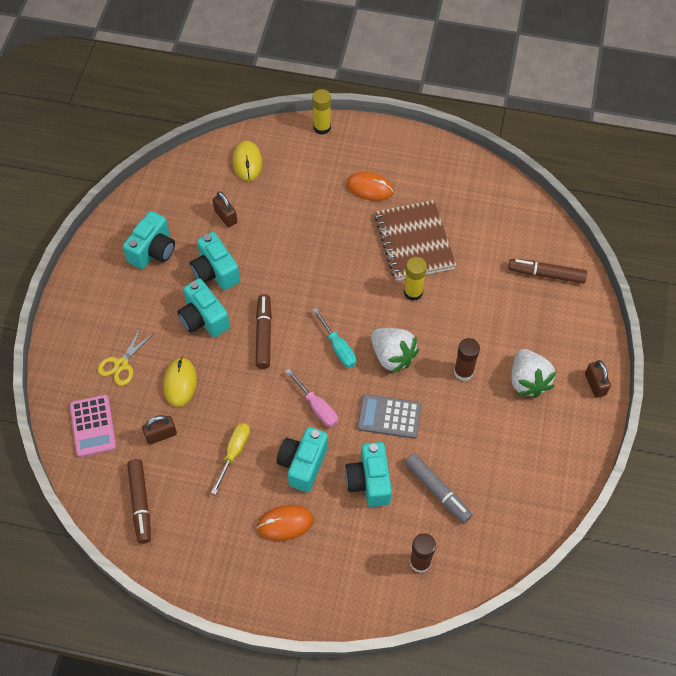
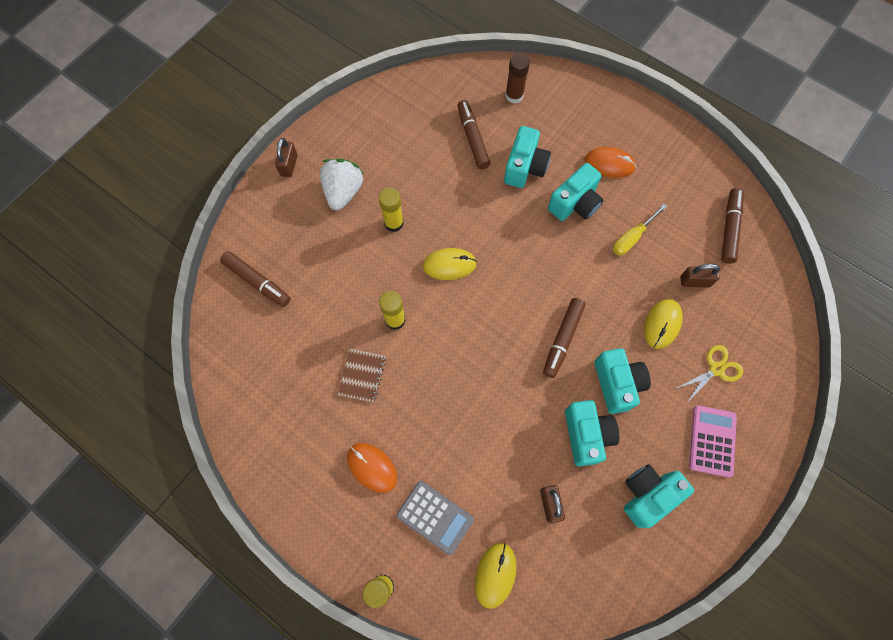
camera: 155 degrees left, 10 degrees up
(93, 426) = (758, 317): pink calculator -> pink calculator (712, 441)
(317, 407) = (541, 247): pink screwdriver -> none
(338, 347) = (496, 295): turquoise screwdriver -> none
(389, 417) = (481, 212): grey calculator -> grey calculator (435, 517)
(392, 356) = (449, 265): white strawberry -> yellow mouse
(414, 242) = (362, 376): brown notebook -> brown notebook, size x0.52
(437, 491) = (472, 138): grey marker -> brown marker
(463, 372) = (394, 223): brown glue stick -> yellow glue stick

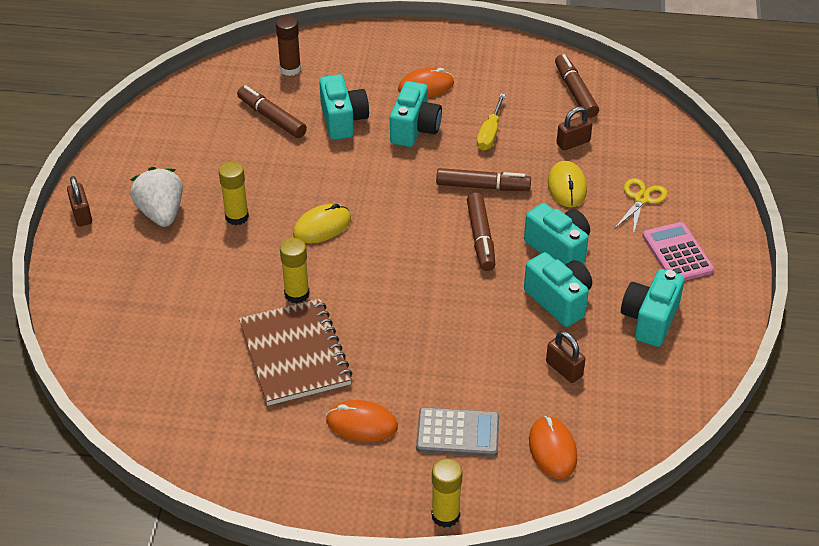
camera: 30 degrees left, 25 degrees down
(257, 282) = (117, 326): brown marker -> brown marker (483, 186)
(362, 376) = (295, 354): brown notebook -> brown notebook, size x1.91
(495, 575) = (552, 449): yellow mouse -> orange mouse

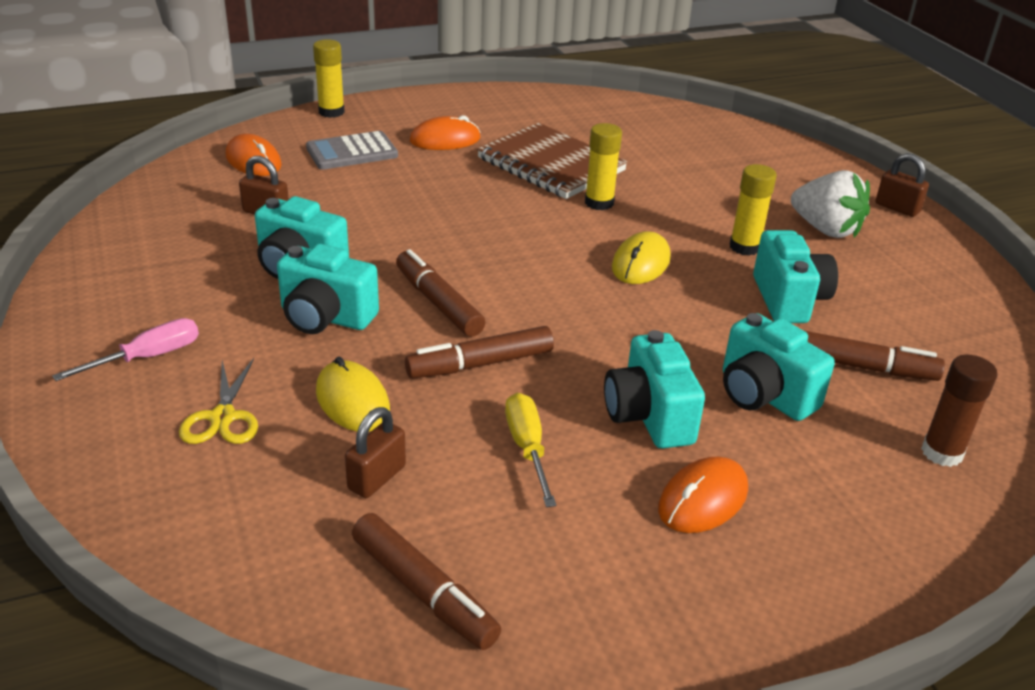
camera: 150 degrees right, 10 degrees down
(650, 319) = (174, 276): turquoise camera -> turquoise camera (788, 299)
(677, 253) = (148, 357): pink calculator -> pink screwdriver

